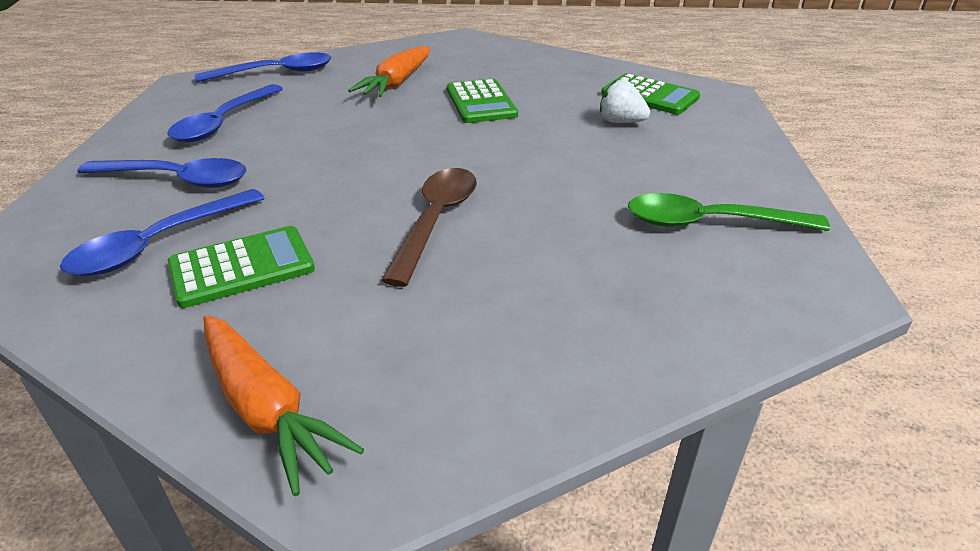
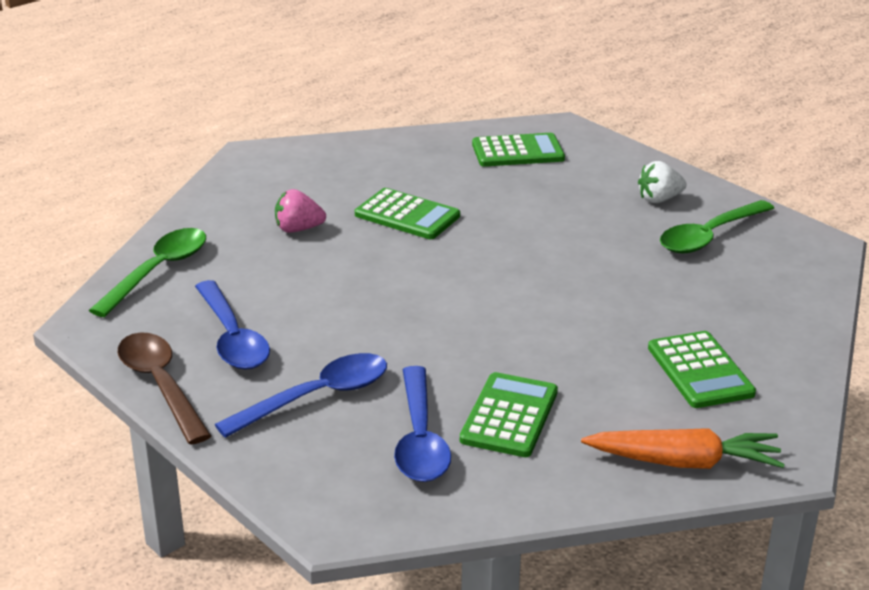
camera: 45 degrees left, 5 degrees down
(276, 73) = (158, 271): blue spoon -> green spoon
(397, 83) = (298, 229): orange carrot -> pink strawberry
(435, 221) = (562, 320): brown spoon -> brown spoon (161, 385)
(462, 333) = (700, 371): none -> green calculator
(620, 122) = (538, 185): white strawberry -> white strawberry (659, 199)

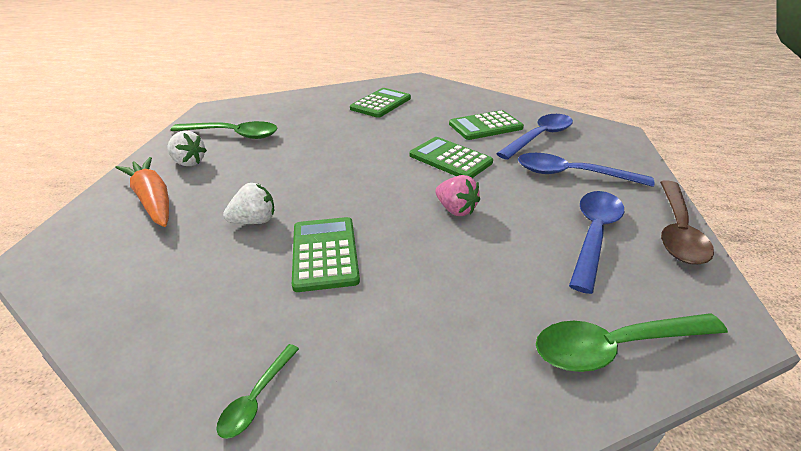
camera: 130 degrees left, 5 degrees up
(298, 229) = (424, 303): pink strawberry -> pink strawberry (455, 210)
(319, 162) = (257, 397): none -> green spoon
(496, 202) = (255, 221): none -> white strawberry
(517, 151) = (127, 255): green calculator -> green calculator (450, 159)
(684, 462) = (448, 91): orange carrot -> orange carrot (153, 199)

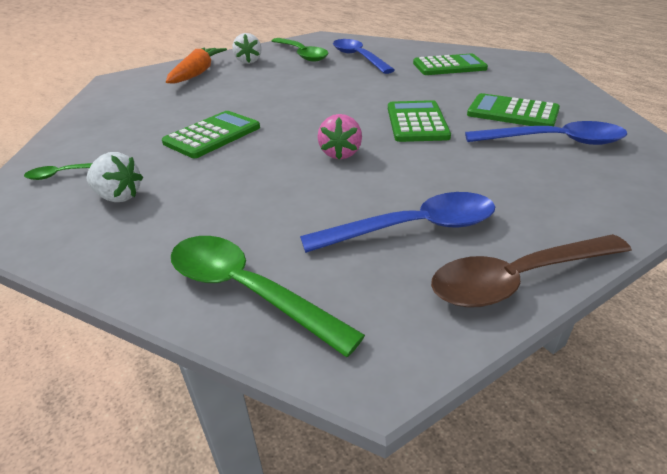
camera: 50 degrees right, 0 degrees up
(255, 221) = (216, 103): white strawberry -> white strawberry (118, 196)
(572, 174) = (512, 182): blue spoon -> blue spoon (358, 58)

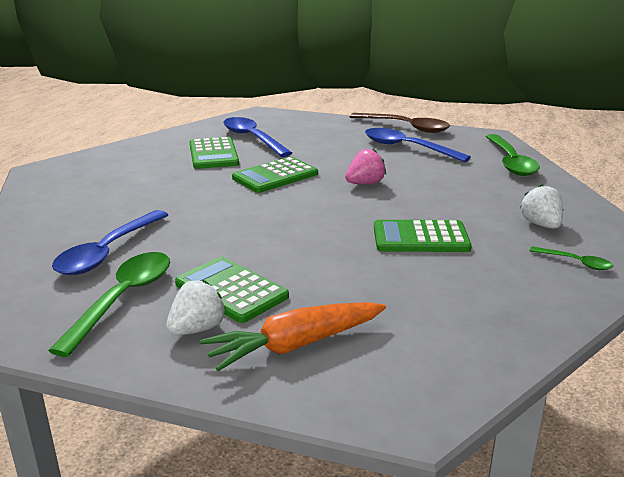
camera: 130 degrees left, 10 degrees down
(449, 66) = (103, 197): green calculator -> green calculator (231, 290)

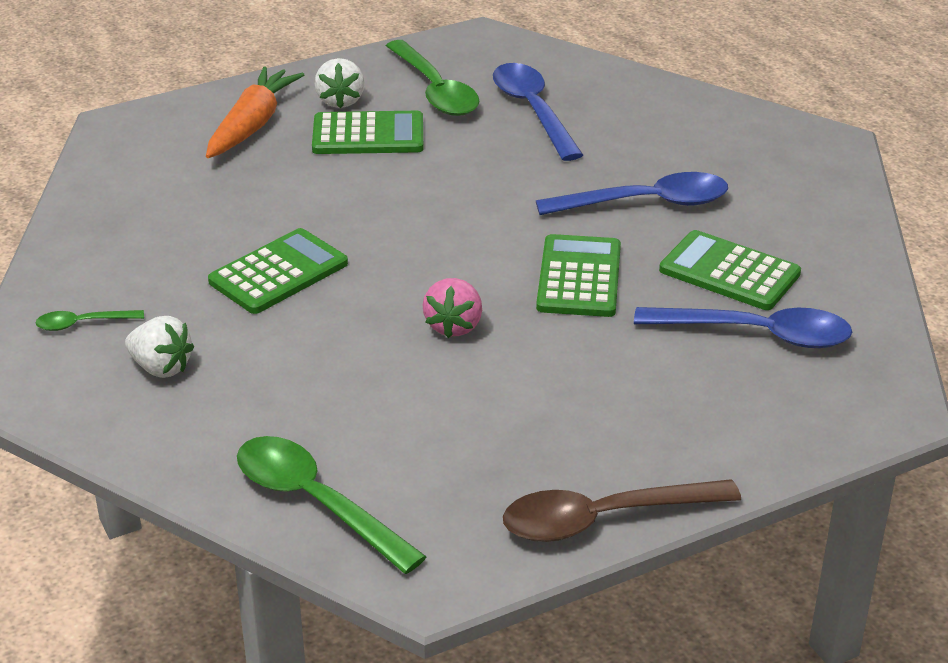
camera: 135 degrees right, 10 degrees up
(407, 148) = (513, 448): blue spoon -> blue spoon (645, 203)

